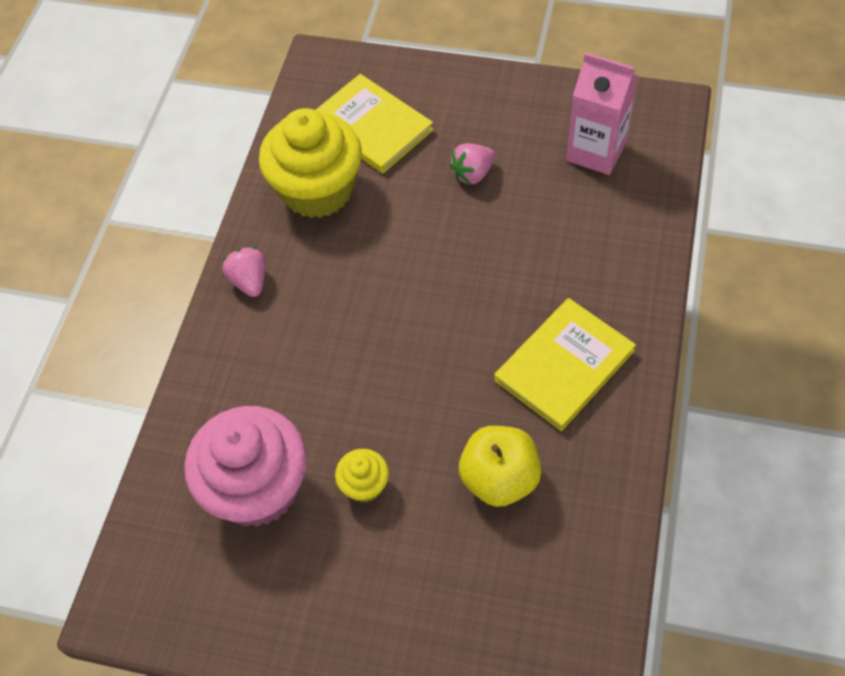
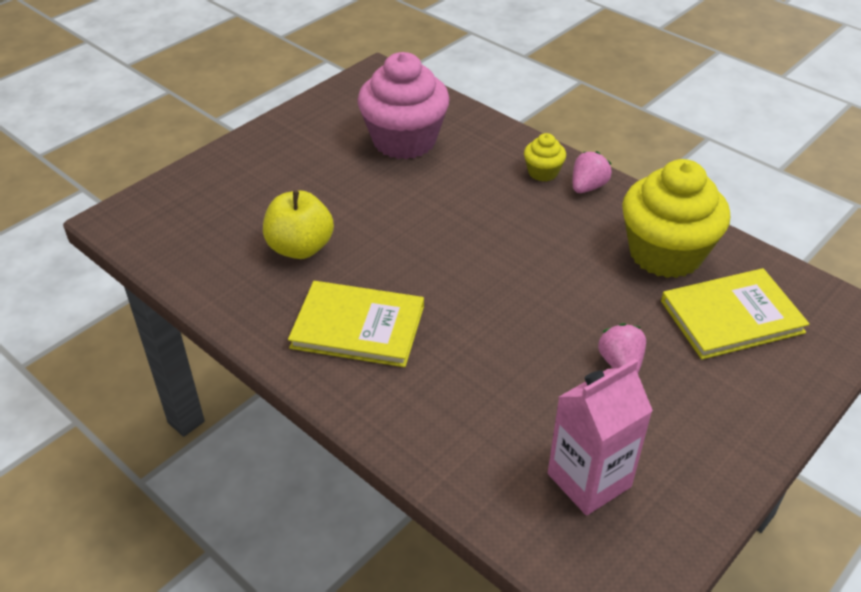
camera: 115 degrees right, 15 degrees down
(250, 281) = (588, 187): pink strawberry -> pink strawberry turned 60 degrees counterclockwise
(364, 485) = (360, 184): yellow cupcake -> yellow cupcake (543, 172)
(564, 365) = (358, 327): yellow book -> yellow book turned 60 degrees counterclockwise

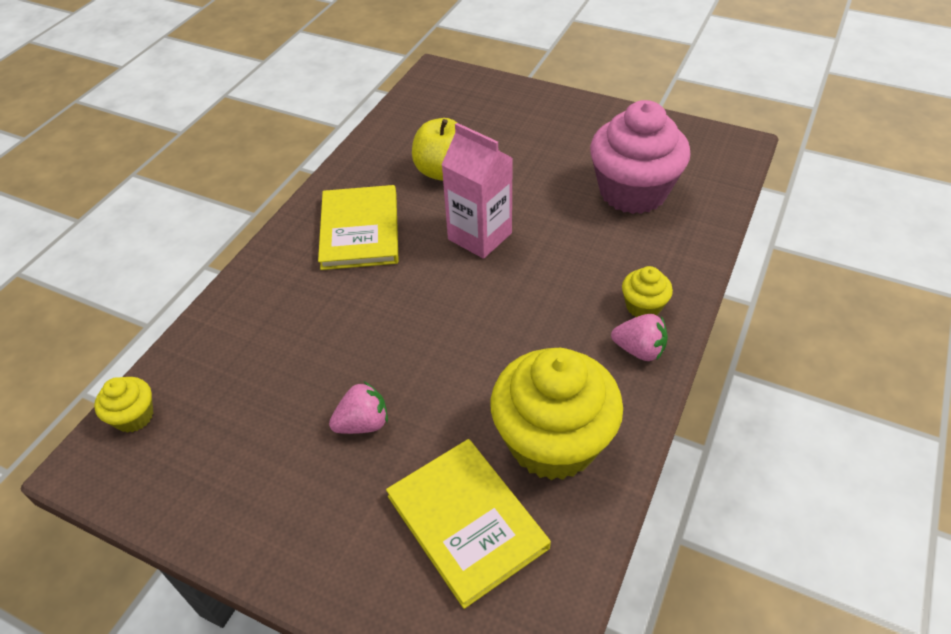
camera: 75 degrees right, 5 degrees up
(564, 553) = (134, 416): none -> yellow cupcake
(589, 480) = (212, 421): pink carton -> pink carton (480, 236)

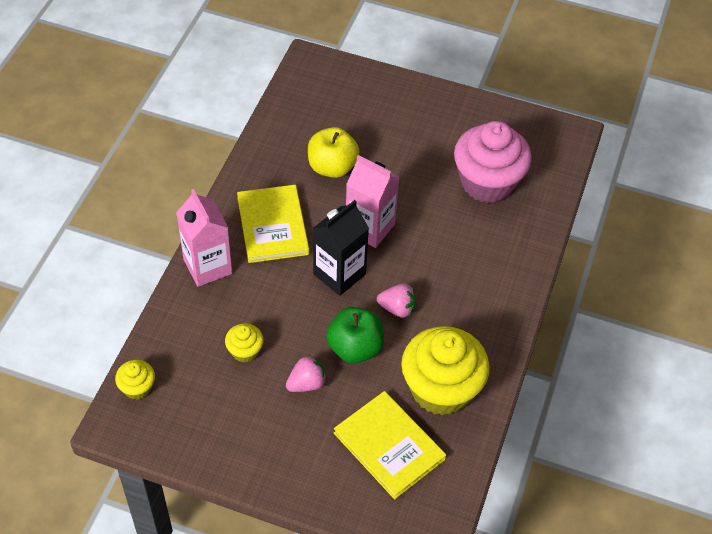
camera: 10 degrees left, 5 degrees up
(269, 272) = (207, 266): none -> pink carton
(432, 287) = (339, 274): none -> black carton
(438, 379) = (355, 348): none -> green apple
(639, 350) = (497, 318): pink strawberry -> pink strawberry (397, 308)
(643, 306) = (499, 283): yellow cupcake -> yellow cupcake (245, 351)

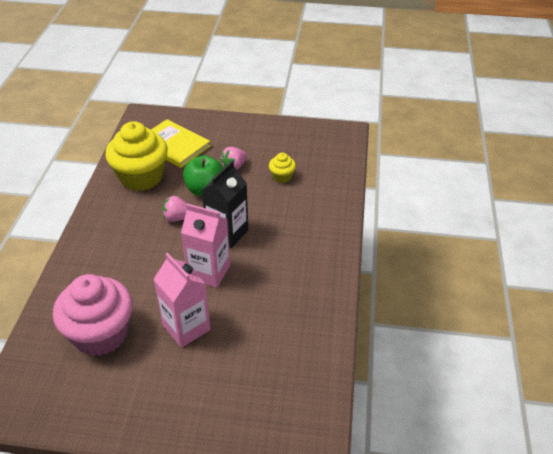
camera: 170 degrees right, 10 degrees down
(137, 388) = (343, 149): yellow cupcake -> none
(207, 266) = (332, 222): pink carton -> pink carton (186, 327)
(273, 226) = (292, 259): yellow book -> none
(332, 167) = (255, 321): yellow apple -> none

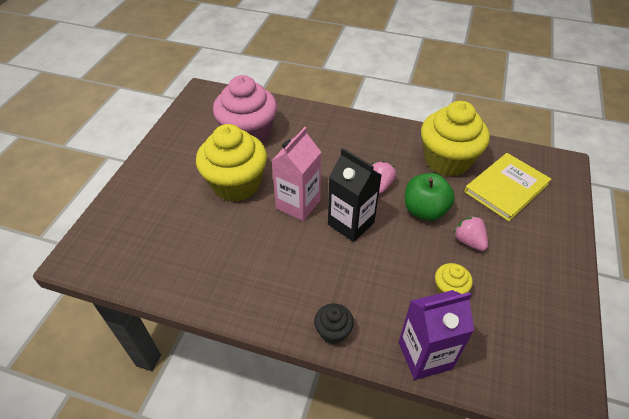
camera: 100 degrees right, 5 degrees up
(186, 327) = (236, 184): pink carton -> yellow cupcake
(335, 234) = (333, 331): none -> black cupcake
(338, 188) = (425, 355): none -> purple carton

